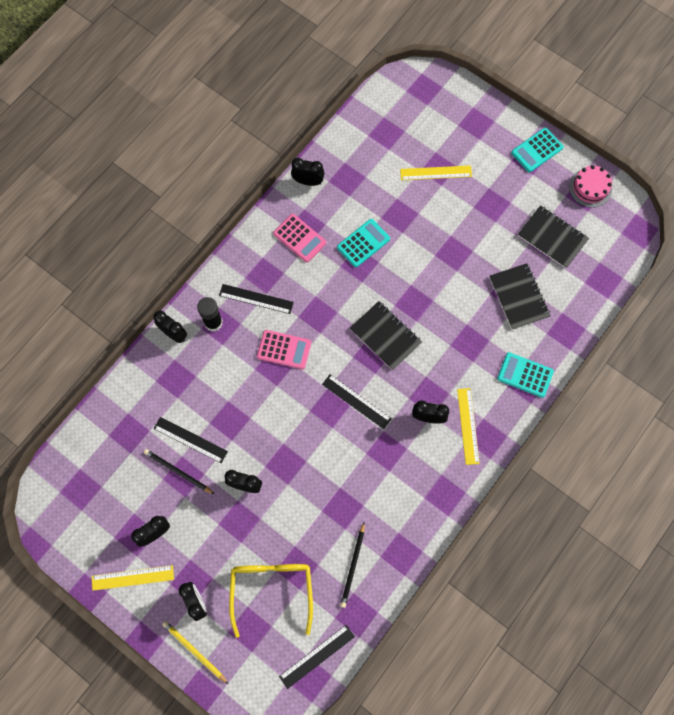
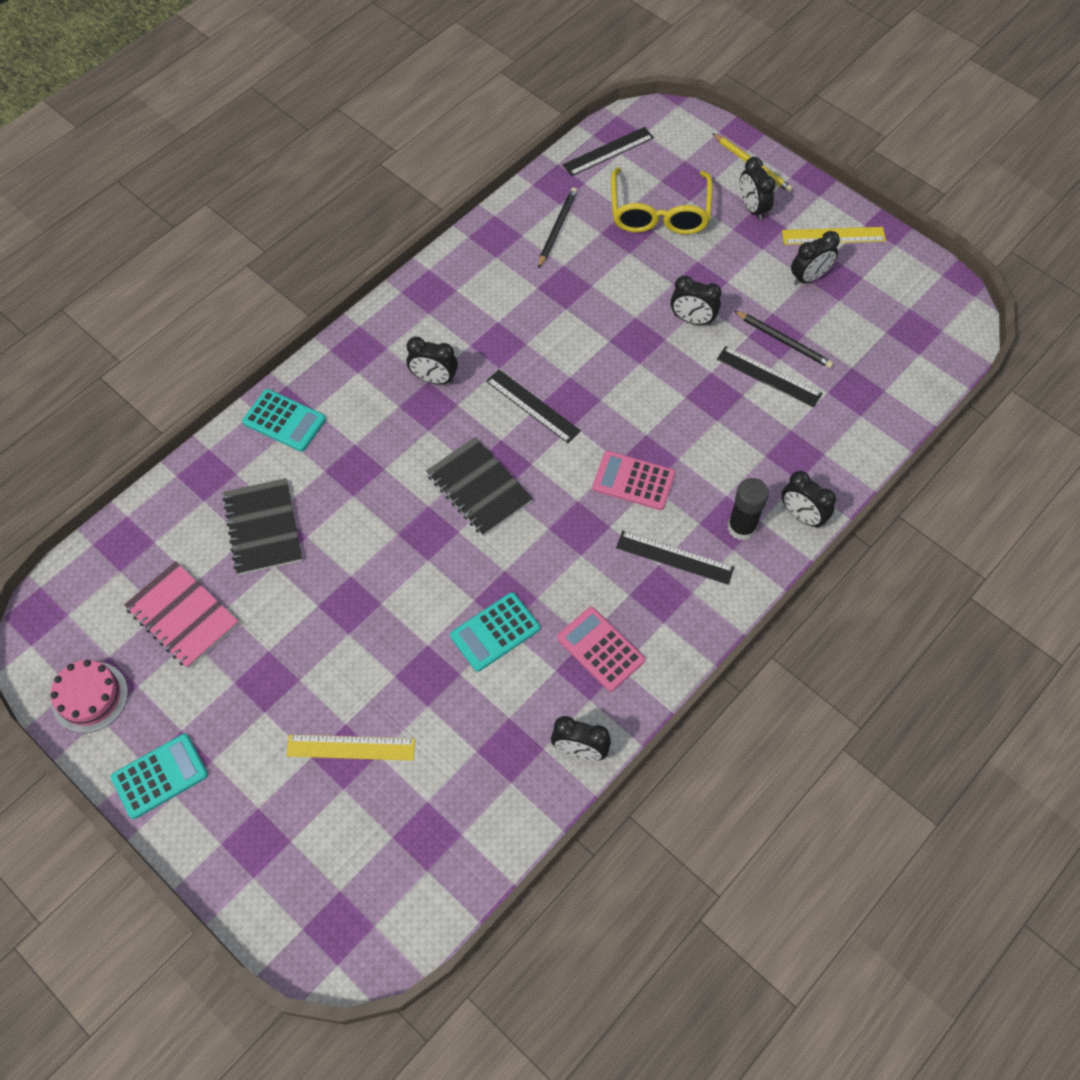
camera: 175 degrees left, 10 degrees down
(468, 426) = (381, 365): yellow ruler -> none
(552, 238) = (183, 616): black notebook -> pink notebook

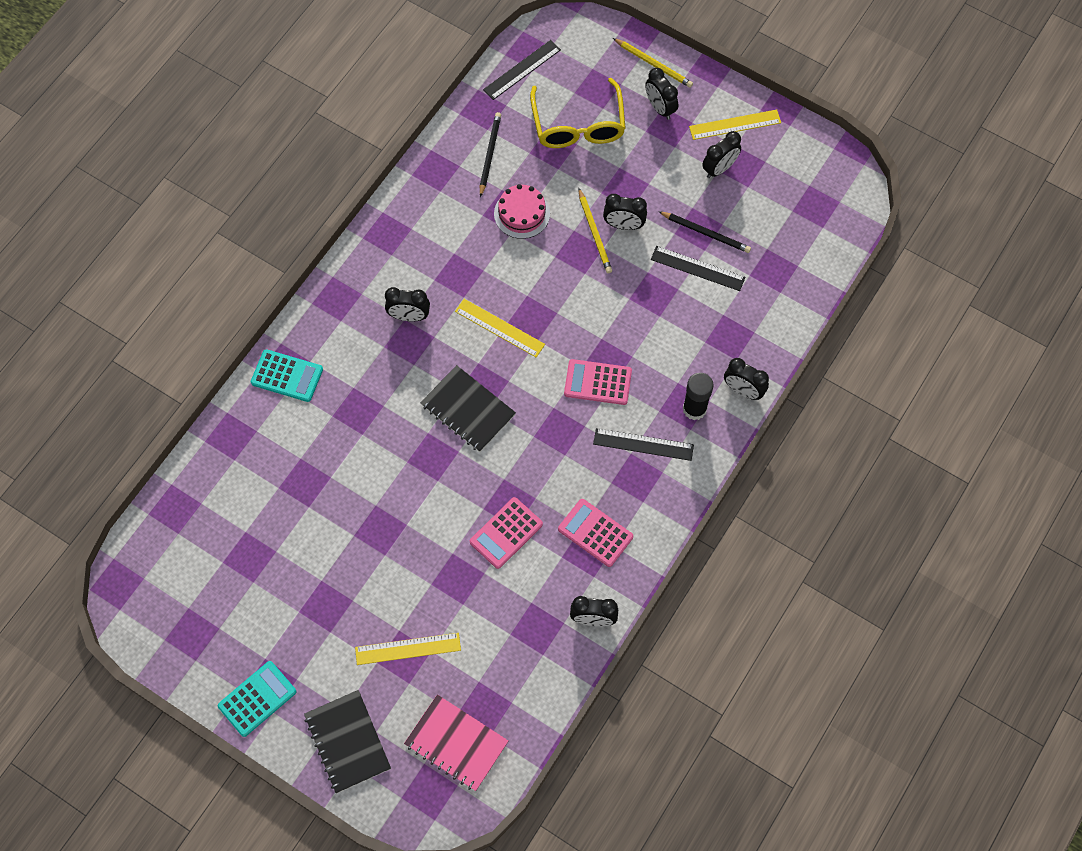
camera: 10 degrees left, 5 degrees up
(90, 697) = (182, 644): pink cake -> pink cake (522, 213)
(183, 616) = (242, 563): pink notebook -> pink notebook (456, 743)
(263, 528) = (292, 475): black notebook -> black notebook (348, 742)
(495, 632) = (506, 533): turquoise calculator -> pink calculator
(532, 406) = (499, 328): black ruler -> yellow ruler
(658, 323) = (594, 232): none -> yellow pencil

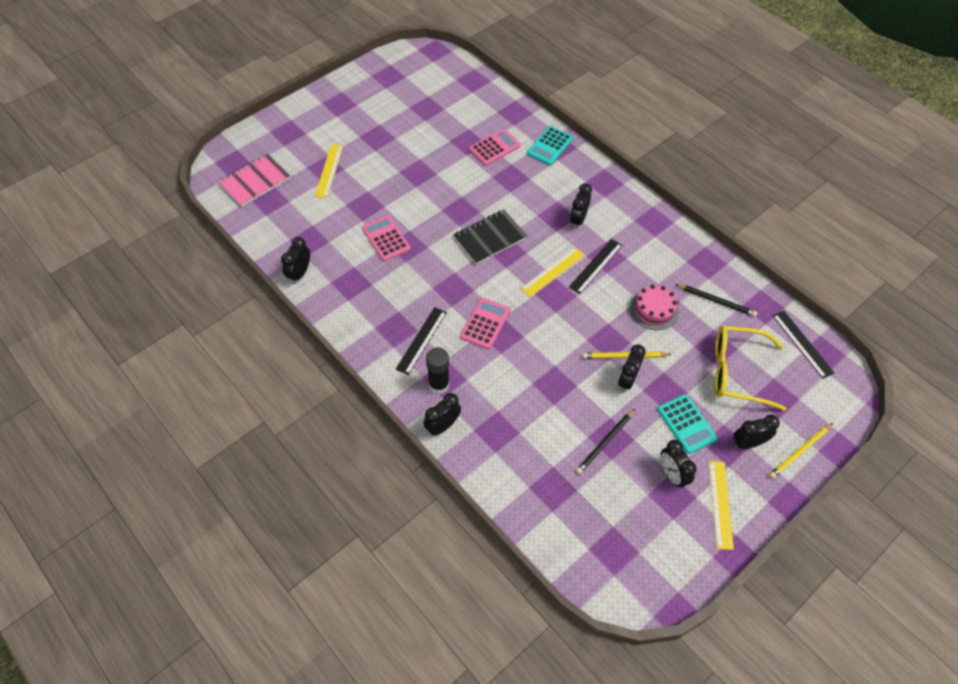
camera: 105 degrees right, 10 degrees down
(257, 699) = (333, 97): turquoise calculator -> turquoise calculator (686, 424)
(348, 742) = (285, 131): black notebook -> none
(595, 533) = (363, 291): pink calculator -> pink calculator (494, 148)
(697, 268) = (570, 425): black ruler -> black ruler (596, 266)

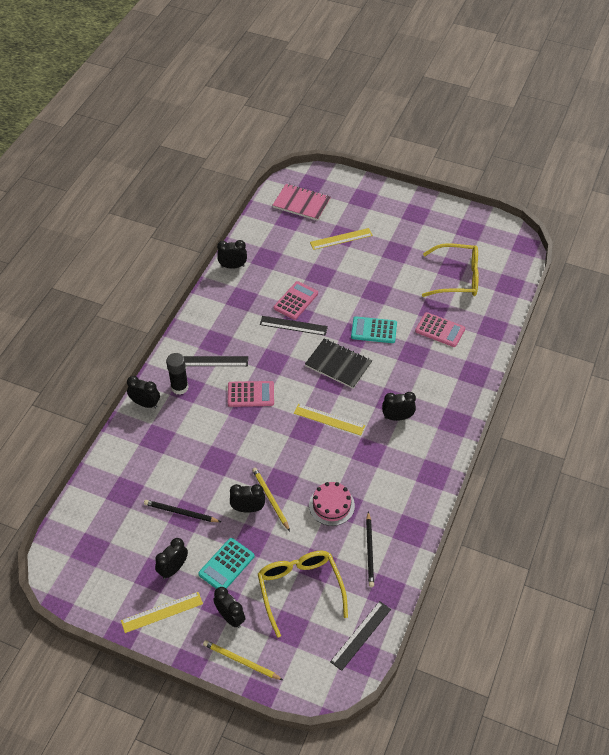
camera: 65 degrees right, 5 degrees down
(440, 110) = (457, 278): none -> yellow glasses
(550, 146) = (470, 367): turquoise calculator -> turquoise calculator (374, 330)
(596, 266) = (354, 447): black ruler -> black ruler (293, 325)

